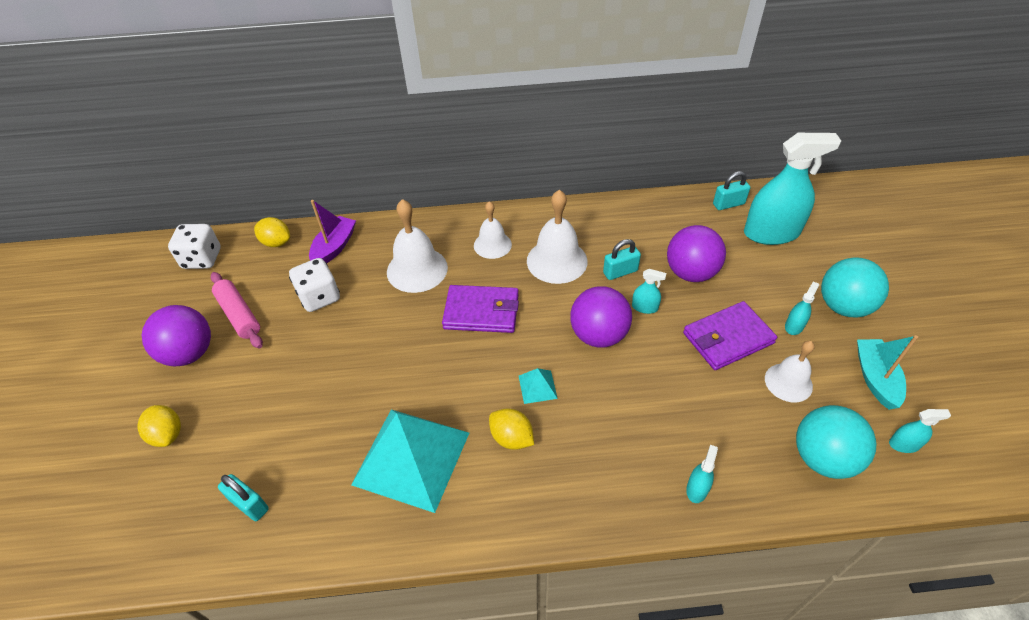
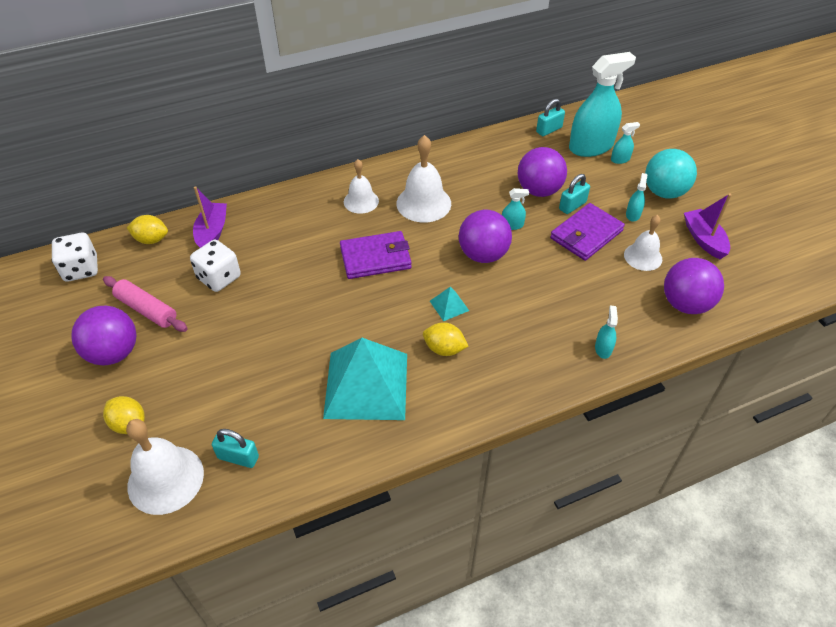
camera: 20 degrees left, 0 degrees up
(417, 269) = (301, 235): white bell -> white bell (165, 479)
(620, 272) = (481, 201): turquoise padlock -> turquoise padlock (572, 206)
(822, 458) = (685, 304): turquoise ball -> purple ball
(875, 378) = (704, 239): turquoise boat -> purple boat
(904, 444) = (738, 281): turquoise spray bottle -> turquoise spray bottle (620, 159)

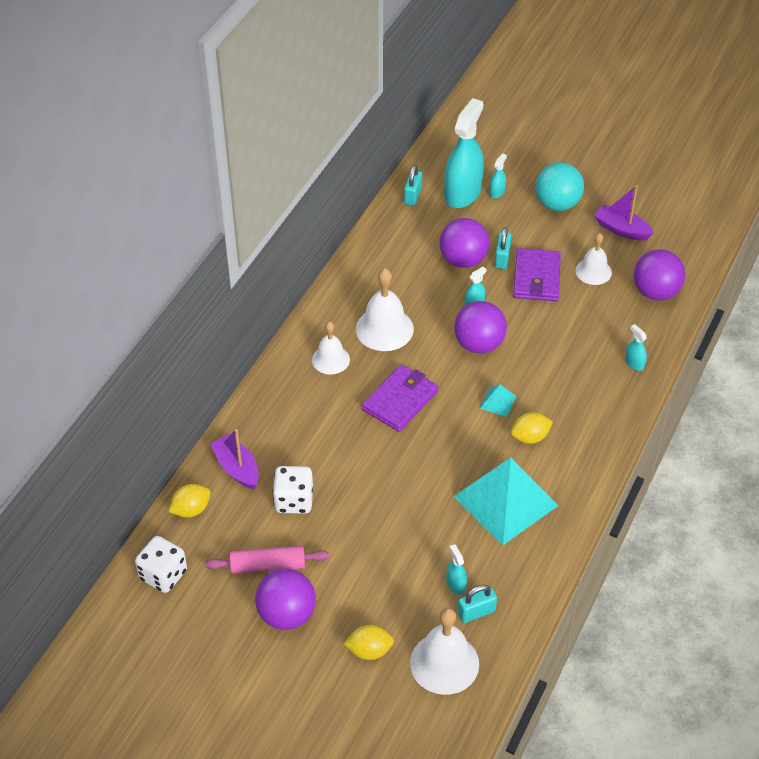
camera: 40 degrees left, 0 degrees up
(633, 214) = (553, 238): turquoise spray bottle -> turquoise spray bottle (456, 584)

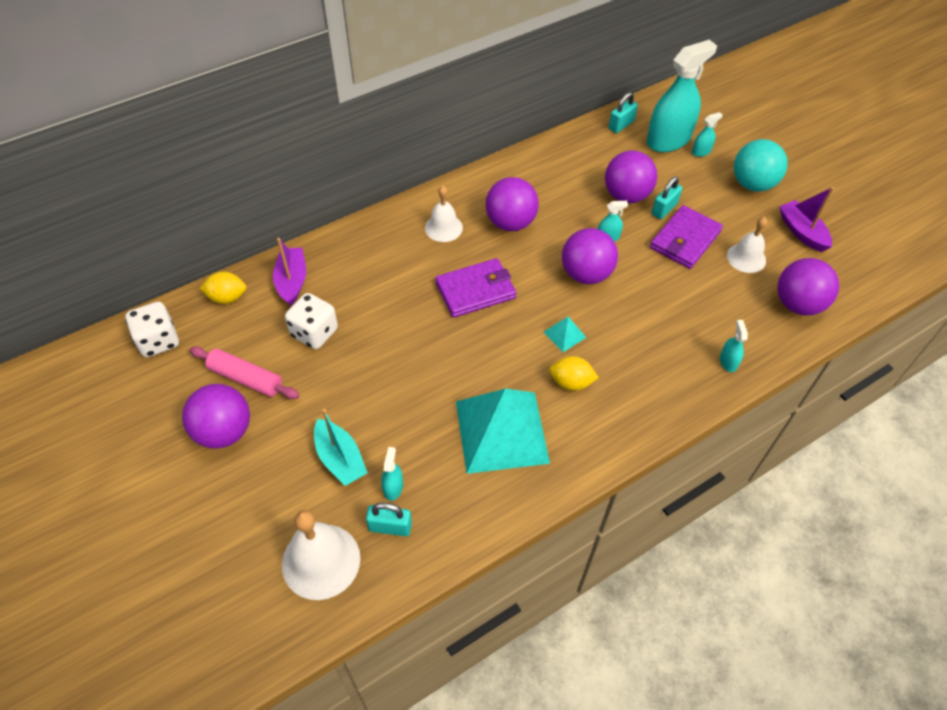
camera: 30 degrees right, 5 degrees up
(369, 651) = (264, 507): yellow lemon -> none
(384, 329) = (510, 223): white bell -> purple ball
(398, 585) = (340, 459): none -> turquoise boat

